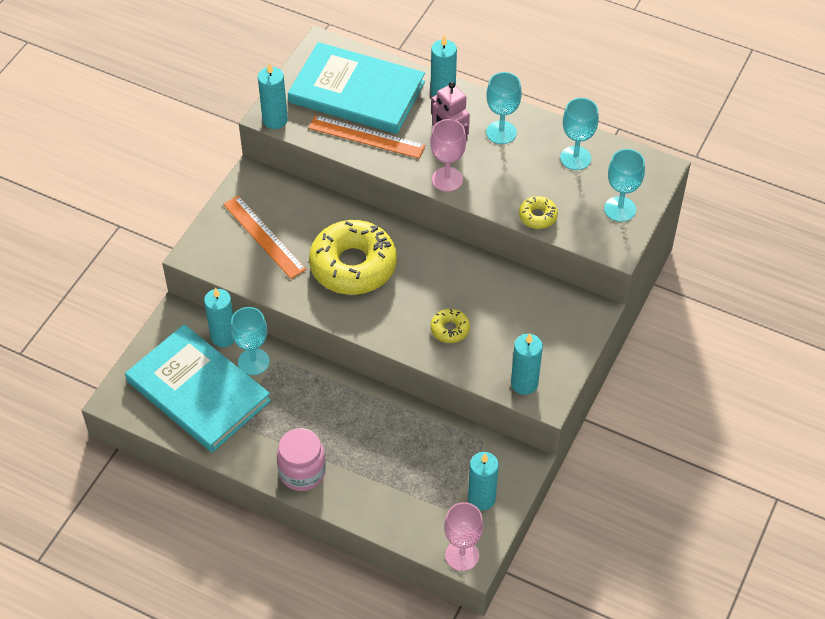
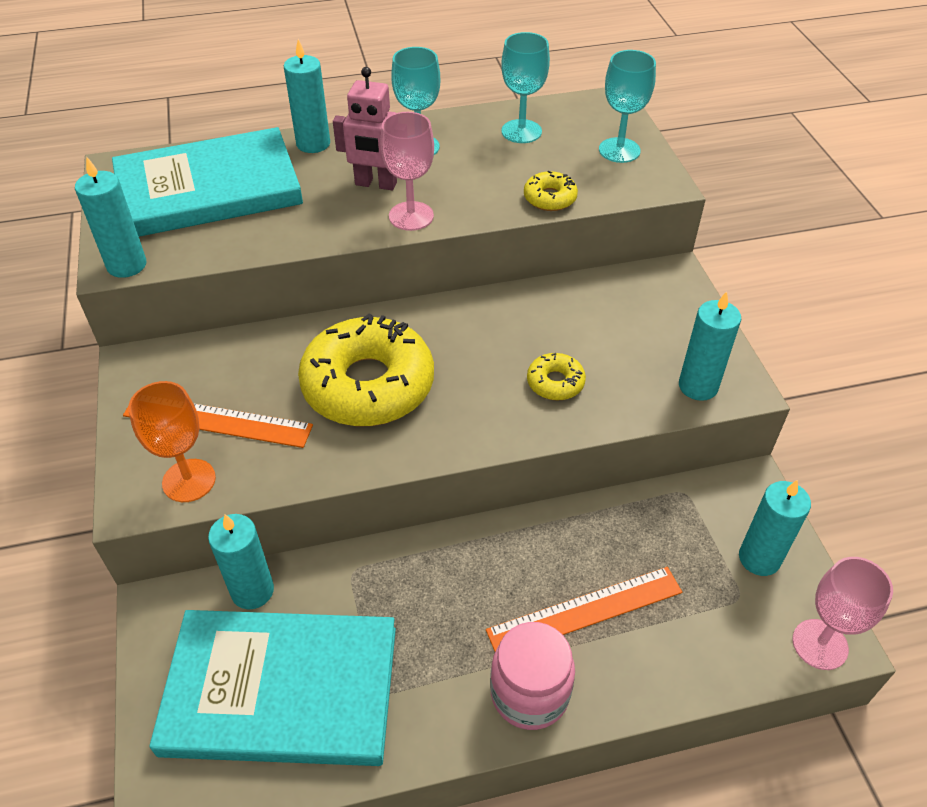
camera: 40 degrees left, 5 degrees down
(225, 260) = (189, 480): none -> orange goblet
(253, 362) = (324, 594): turquoise goblet -> none
(366, 137) = (268, 224): orange ruler -> orange ruler (585, 611)

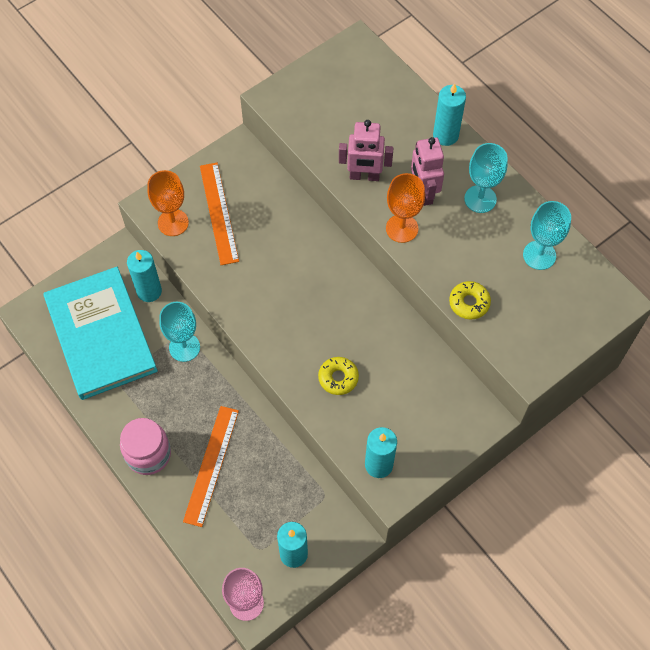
camera: 65 degrees right, 15 degrees up
(126, 265) = (274, 104): turquoise candle -> none
(208, 189) = (364, 104): turquoise book -> none
(311, 222) = (364, 176): none -> pink robot
(368, 385) = (283, 275): yellow donut -> none
(411, 216) = (402, 228): pink goblet -> orange goblet
(585, 611) = (211, 465): orange ruler -> orange ruler turned 60 degrees clockwise
(619, 150) = (555, 328): turquoise goblet -> turquoise goblet (184, 347)

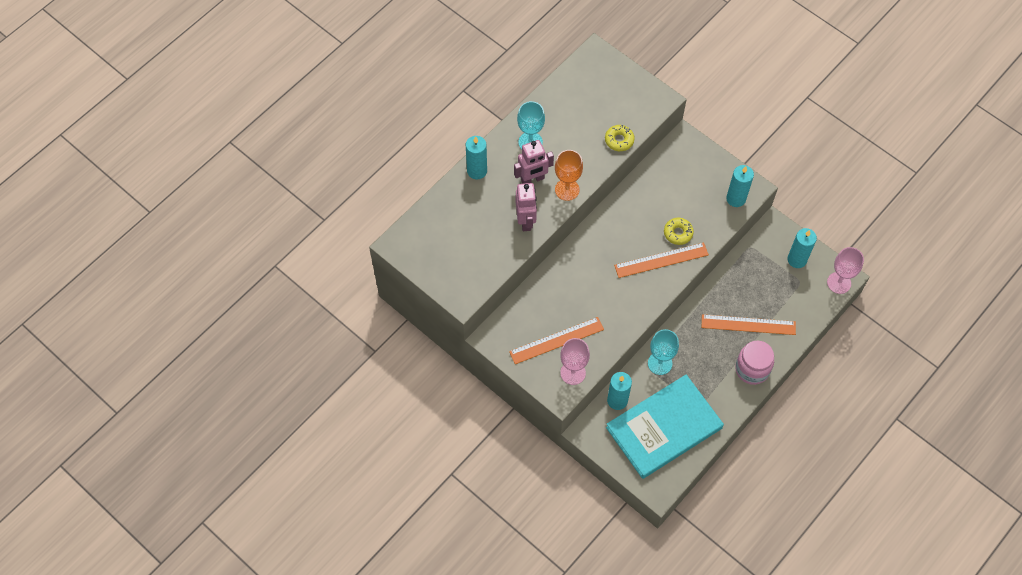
camera: 100 degrees left, 0 degrees up
(173, 222) = (573, 373): orange goblet -> pink goblet
(302, 349) = (661, 260): none -> orange ruler
(539, 255) = (570, 101): turquoise goblet -> none

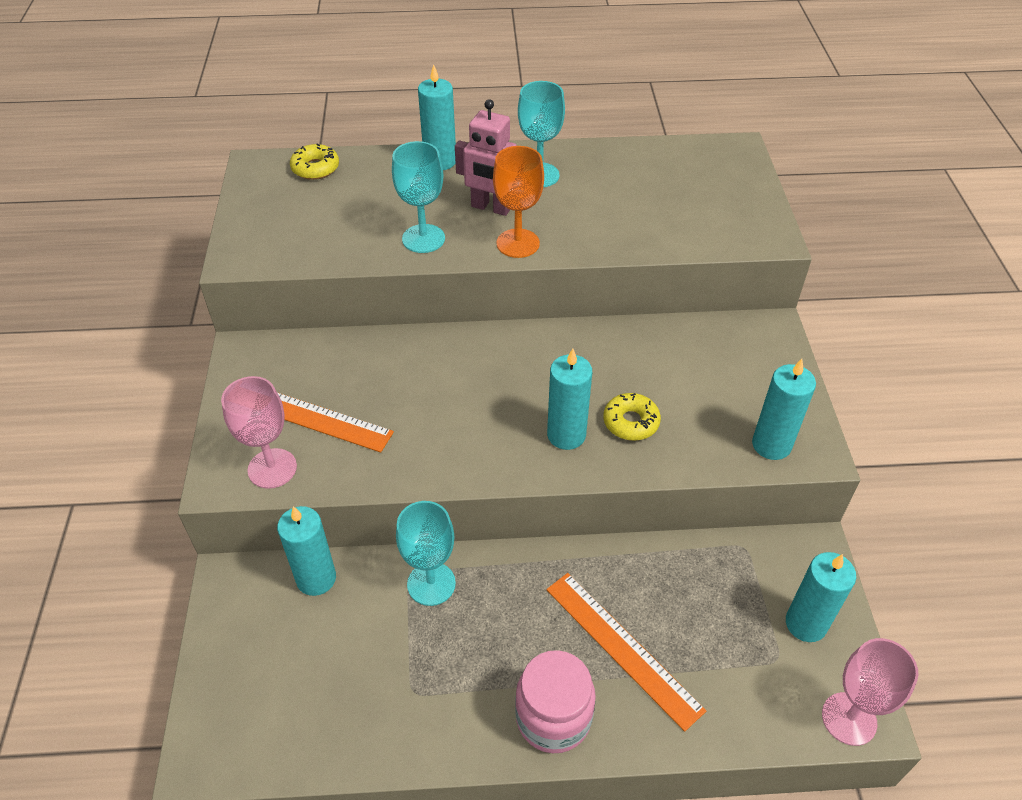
camera: 45 degrees right, 15 degrees down
(526, 221) = (423, 239): pink robot -> turquoise goblet
(619, 140) = (655, 240): yellow donut -> yellow donut (315, 168)
(661, 260) = (566, 435): orange ruler -> turquoise candle
(664, 428) = (325, 676): turquoise book -> none

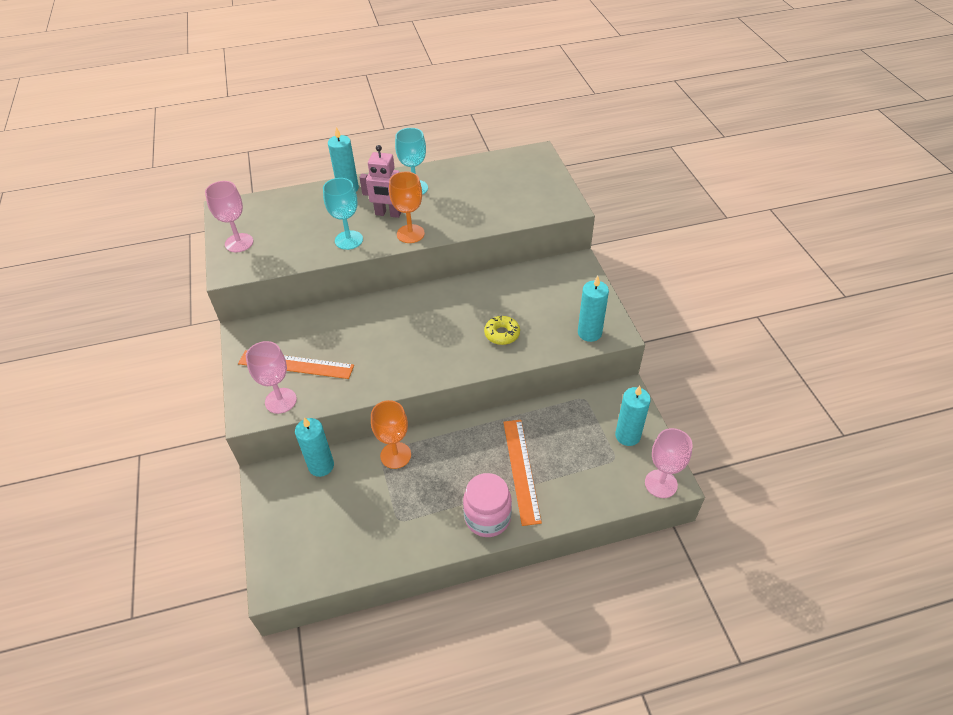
camera: 10 degrees left, 0 degrees up
(264, 218) = (239, 243): none -> pink goblet
(315, 168) = (265, 205): yellow donut -> none
(431, 584) = (395, 455): turquoise goblet -> orange goblet
(566, 435) = (463, 348): turquoise candle -> none
(622, 648) = (521, 470): orange ruler -> orange ruler turned 45 degrees clockwise

